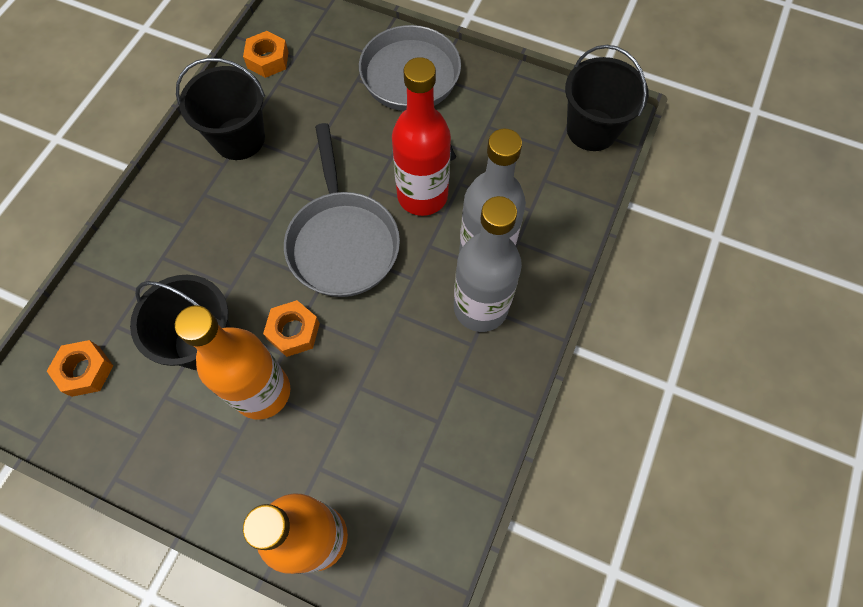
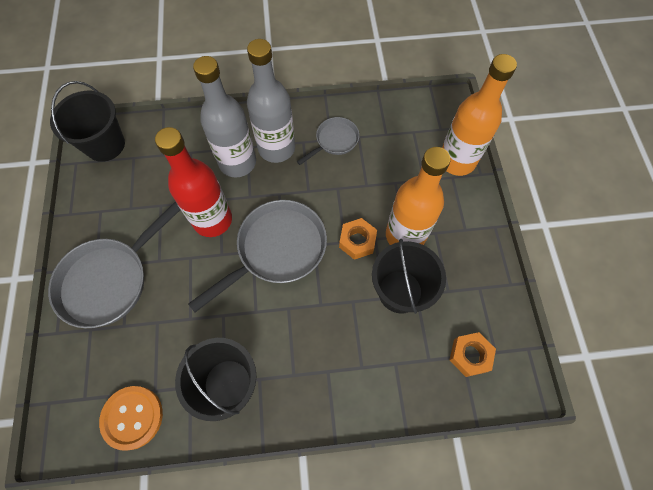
camera: 120 degrees left, 0 degrees up
(268, 60) = (132, 417): orange nut -> orange button
(450, 385) = (334, 141): none -> grey pan

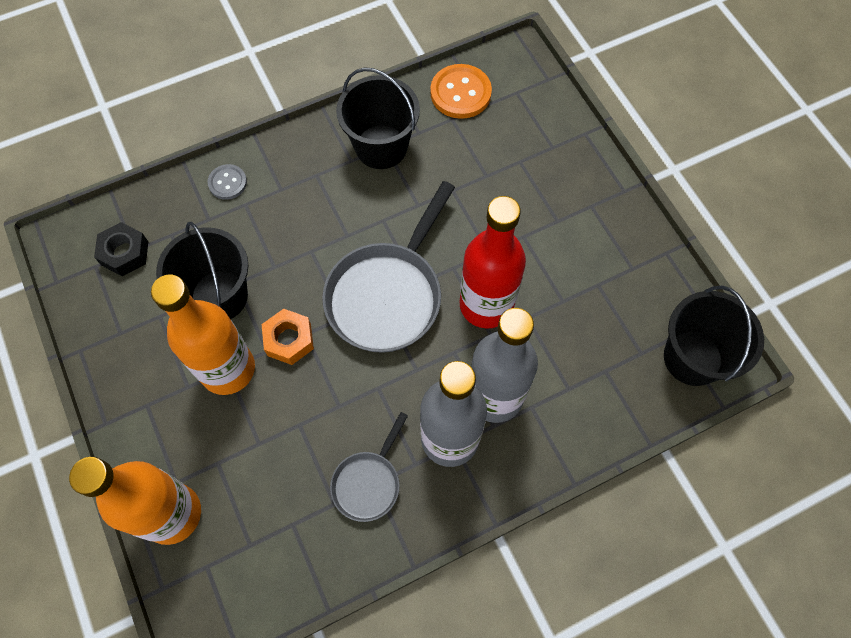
camera: 160 degrees right, 0 degrees up
(110, 280) = (565, 198): grey pan -> none
(371, 395) = (227, 183): none -> grey button
(470, 355) = (125, 253): orange nut -> black nut

